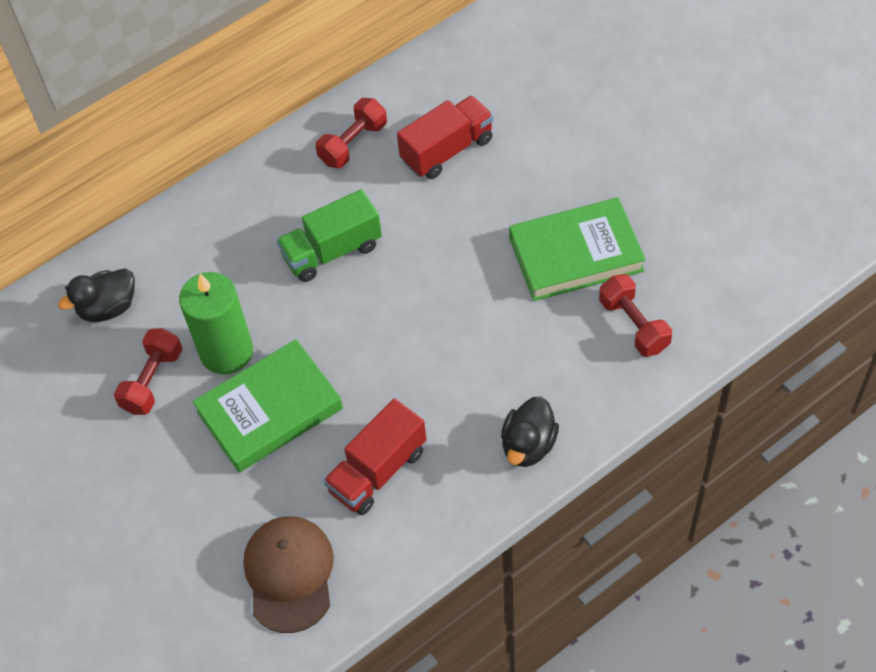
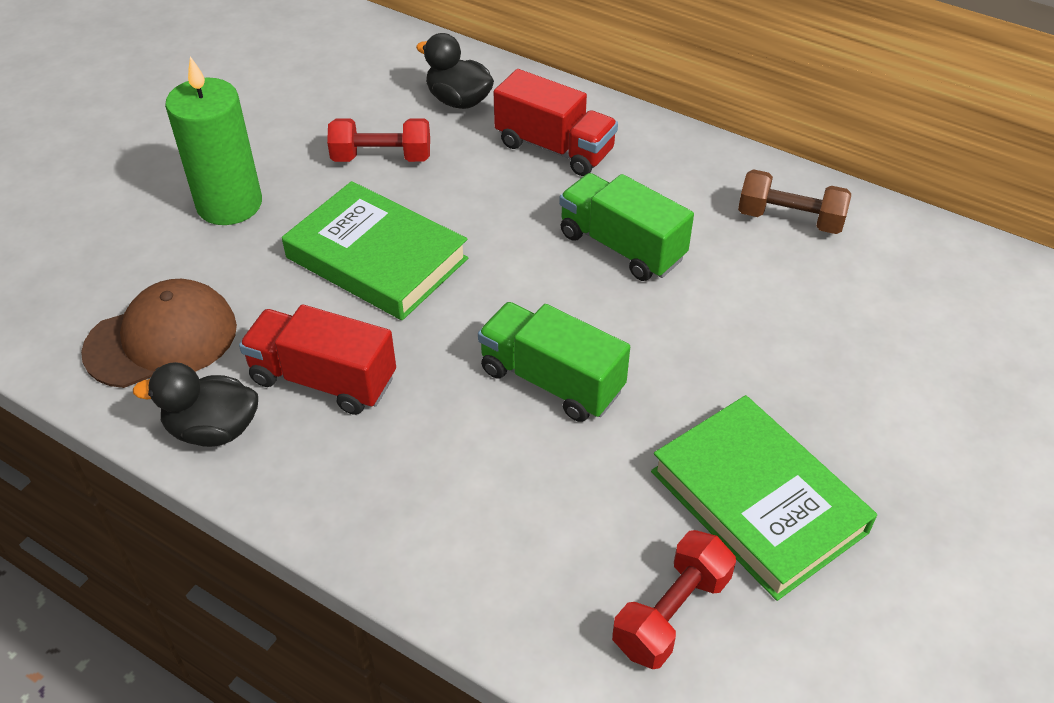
camera: 65 degrees right, 10 degrees down
(226, 352) = (441, 201): green candle -> green candle (229, 204)
(353, 144) = (790, 219): red dumbbell -> brown dumbbell
(438, 332) = (551, 380): none -> green truck
(447, 150) = (841, 309): red truck -> red truck (554, 148)
(528, 445) = (411, 532): black duck -> black duck (213, 429)

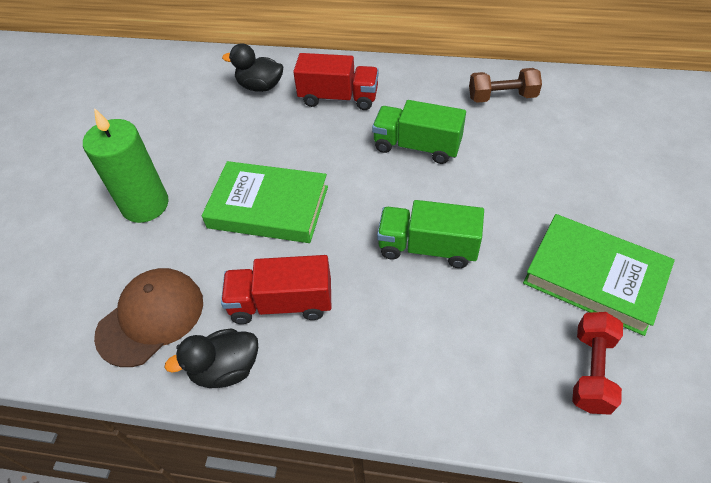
camera: 20 degrees left, 5 degrees up
(381, 158) = (232, 139): red dumbbell -> none

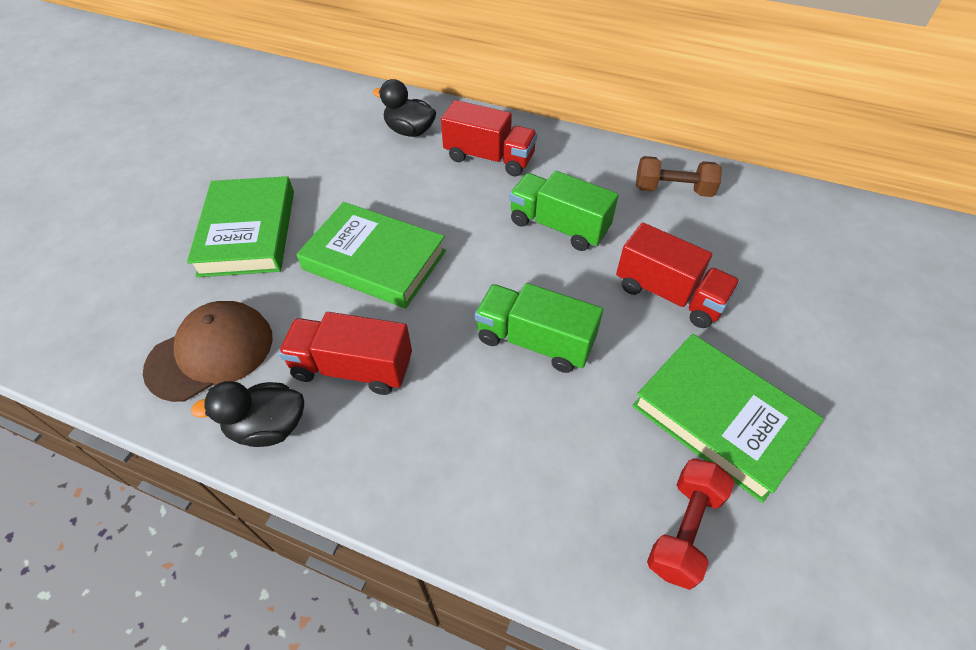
camera: 10 degrees right, 0 degrees up
(145, 205) = (248, 232): green candle -> green book
(525, 186) = (669, 294): none -> red truck

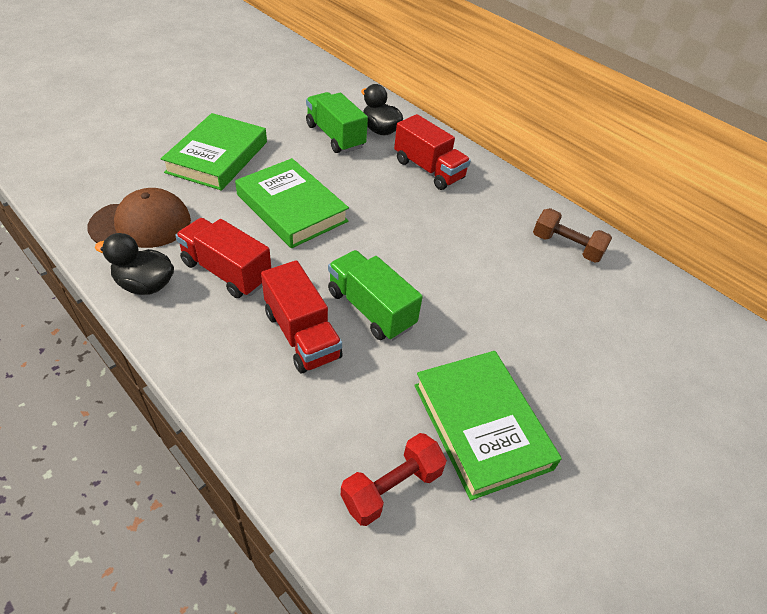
camera: 20 degrees right, 5 degrees down
(558, 226) = (449, 237): green truck -> green truck (335, 136)
(669, 294) = (505, 320): red truck -> red truck (302, 335)

